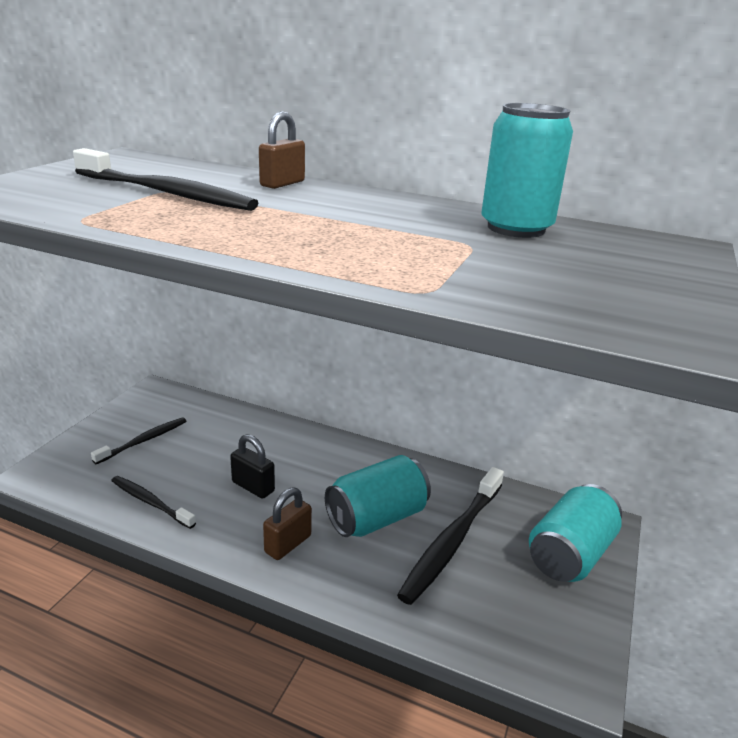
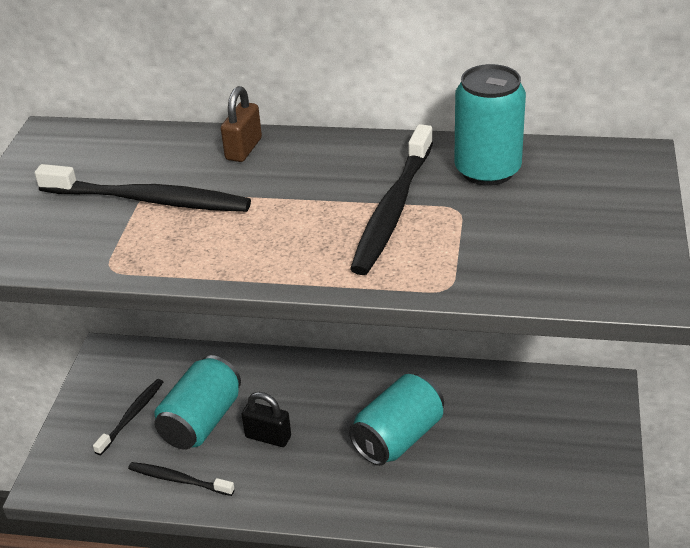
camera: 10 degrees left, 10 degrees up
(288, 544) = (328, 485): brown padlock -> none
(452, 541) = (474, 442): black toothbrush -> black toothbrush (392, 210)
(569, 554) = (580, 426): turquoise can -> turquoise can (201, 421)

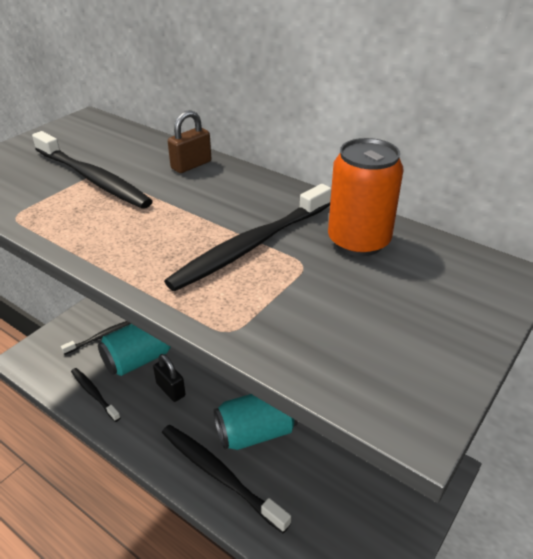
camera: 25 degrees right, 0 degrees up
(390, 493) = (219, 474): none -> black toothbrush
(487, 170) = (358, 241): turquoise can -> orange can

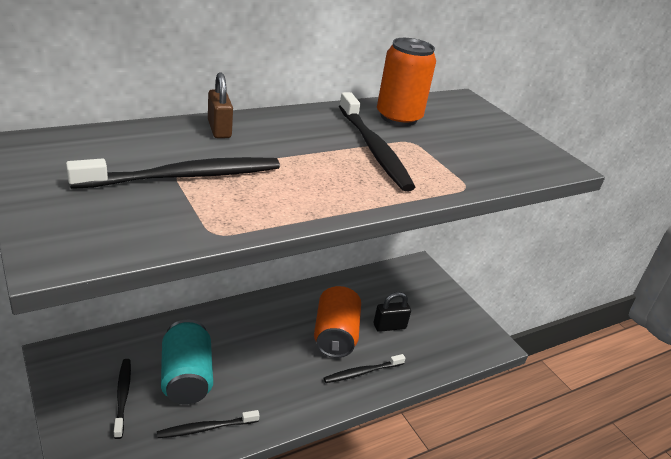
camera: 70 degrees left, 5 degrees down
(170, 389) = (248, 369): black padlock -> black padlock (389, 326)
(219, 474) = (362, 372): black toothbrush -> black toothbrush, size x0.58
(255, 432) = (335, 335): turquoise can -> orange can

